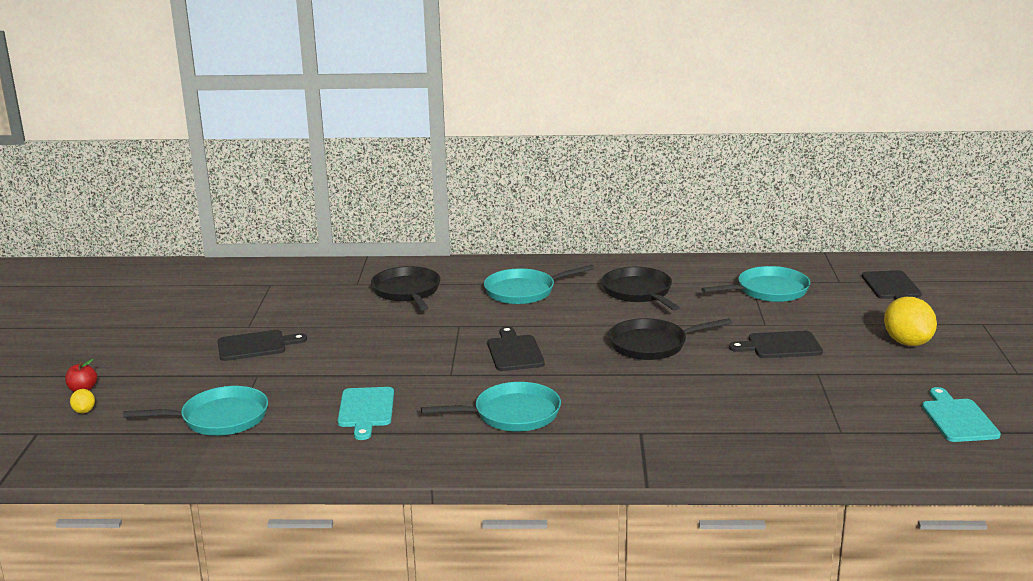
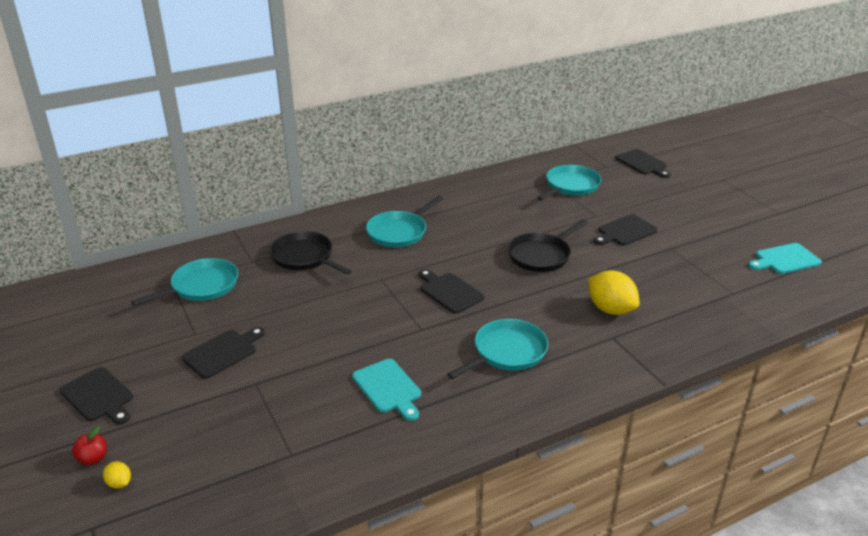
camera: 30 degrees left, 10 degrees up
(129, 350) = (98, 396): none -> black cutting board
(220, 418) = (266, 442): turquoise pan -> turquoise pan (202, 286)
(638, 292) = (484, 210): black pan -> none
(907, 342) = (696, 206): yellow lemon -> yellow lemon (610, 309)
(958, 419) = (785, 259): turquoise cutting board -> turquoise cutting board turned 75 degrees counterclockwise

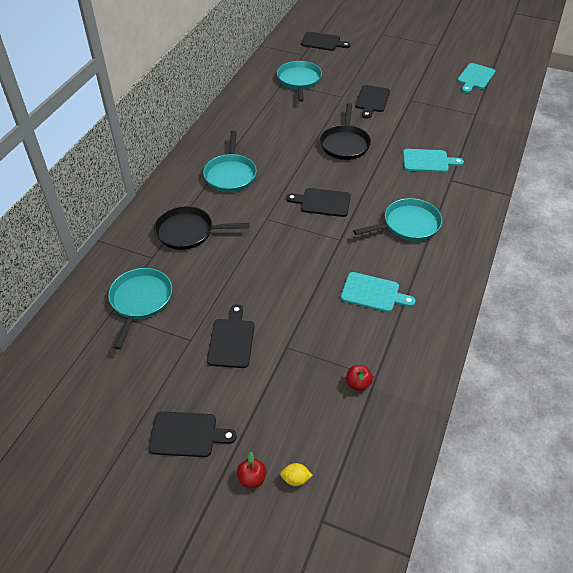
camera: 40 degrees left, 15 degrees up
(269, 449) = (358, 384): none -> red apple
(507, 352) = (408, 224): turquoise pan -> turquoise pan turned 60 degrees clockwise
(610, 309) = (428, 161): yellow lemon -> turquoise cutting board

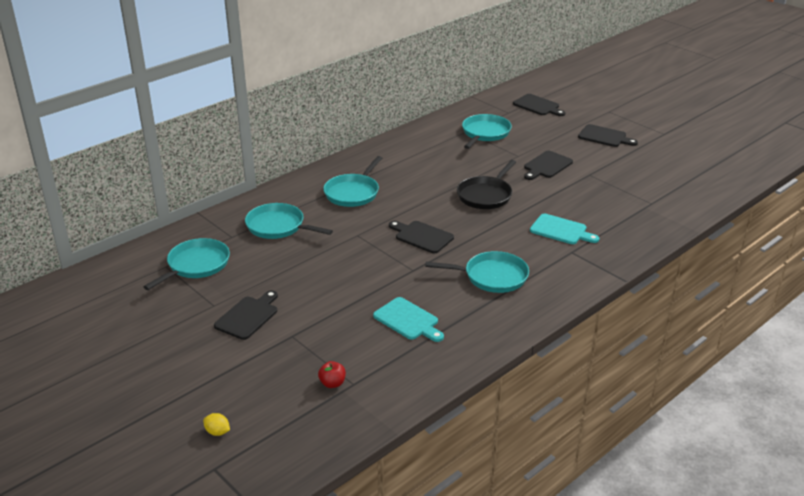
camera: 25 degrees right, 15 degrees down
(187, 434) = (155, 370): black cutting board -> black cutting board (604, 137)
(188, 232) = (278, 226): black pan -> turquoise pan
(252, 478) = (182, 418): red apple -> none
(475, 77) = (681, 171): turquoise cutting board -> none

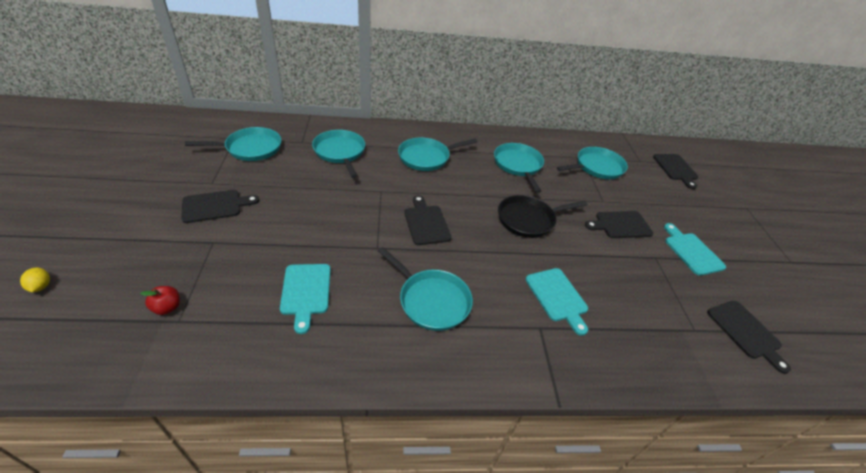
camera: 35 degrees right, 10 degrees up
(429, 161) = (518, 165): none -> turquoise pan
(604, 137) = (715, 229): black cutting board -> black cutting board (745, 332)
(605, 159) = (691, 251): none -> turquoise cutting board

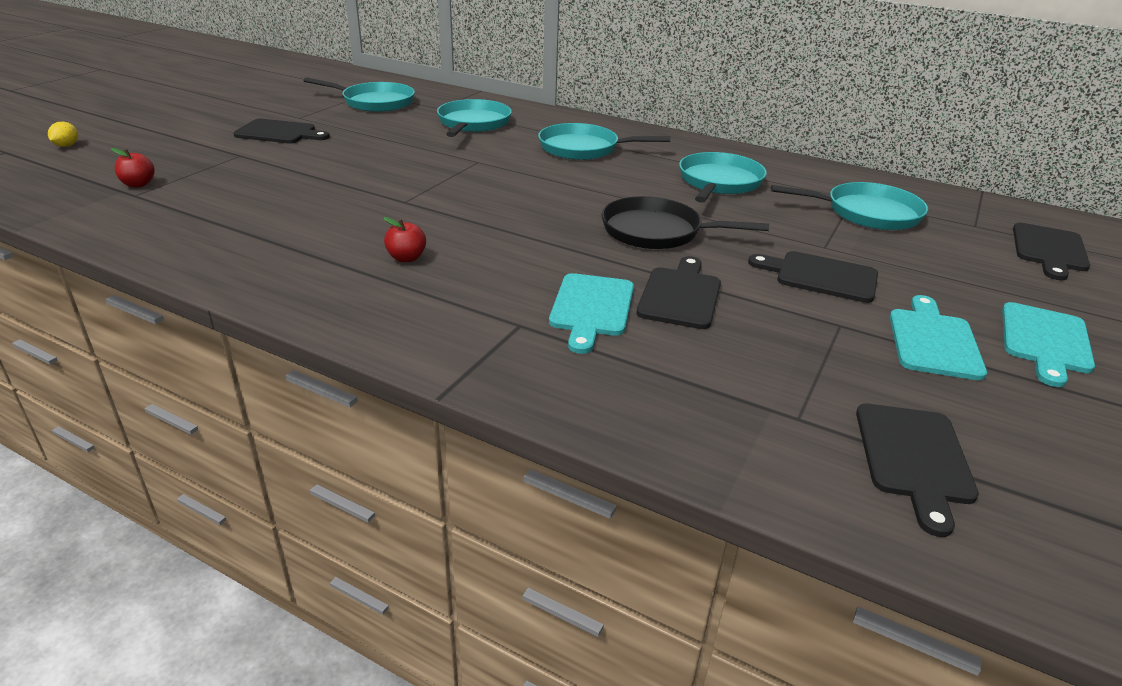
camera: 35 degrees right, 10 degrees down
(306, 292) = (276, 211): turquoise cutting board -> turquoise cutting board (1045, 341)
(426, 223) = (497, 198): black cutting board -> black cutting board (680, 295)
(431, 300) = (406, 258): turquoise pan -> red apple

